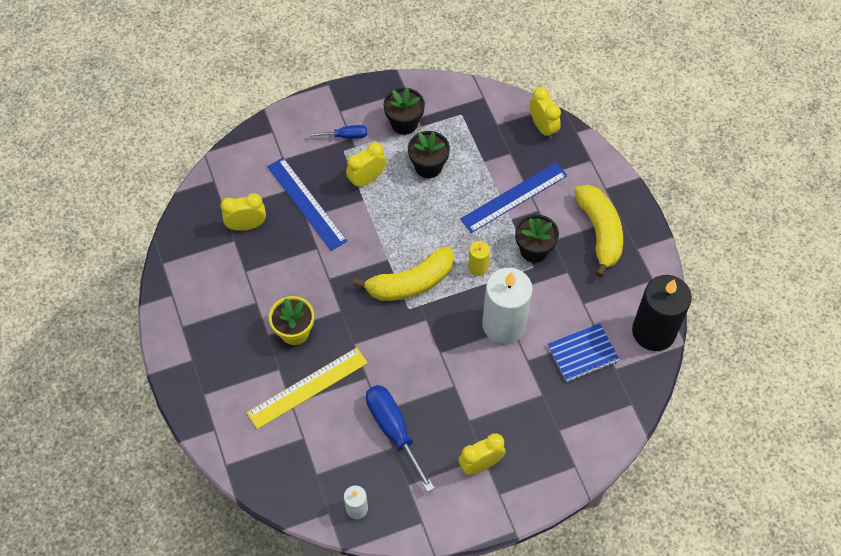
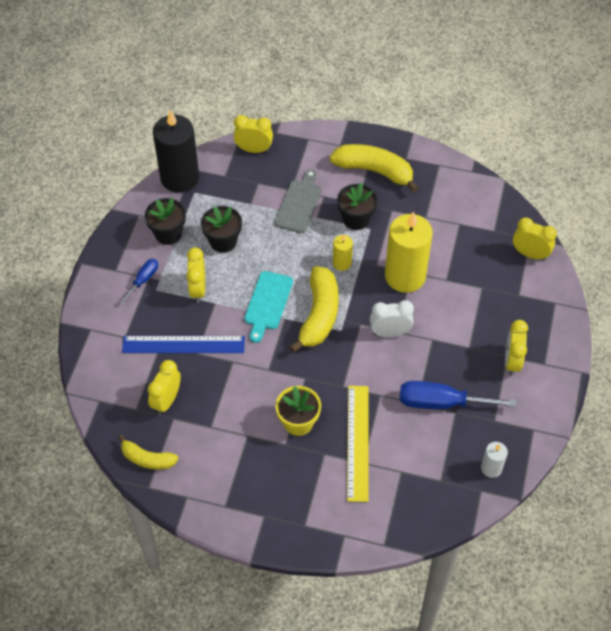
camera: 55 degrees left, 5 degrees down
(186, 246) = (147, 459): none -> yellow banana
(392, 237) = (267, 303): none -> turquoise cutting board
(435, 347) = (390, 332): none -> white clock
(504, 324) = (405, 276): white candle -> yellow candle
(514, 197) = (299, 204): blue ruler -> grey cutting board
(583, 353) = (467, 242): blue notebook -> none
(613, 414) = (530, 254): none -> yellow clock
(653, 331) = (481, 190): black candle -> black candle (179, 178)

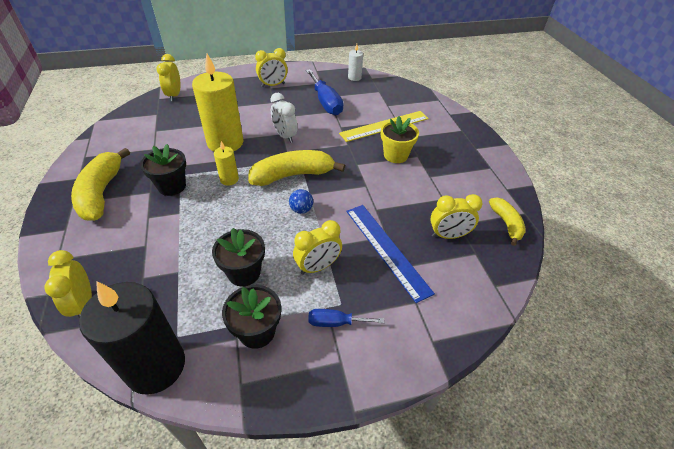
camera: 120 degrees left, 10 degrees down
(267, 303) = (301, 210): turquoise cutting board -> blue ball
(299, 204) = (165, 231): grey cutting board -> none

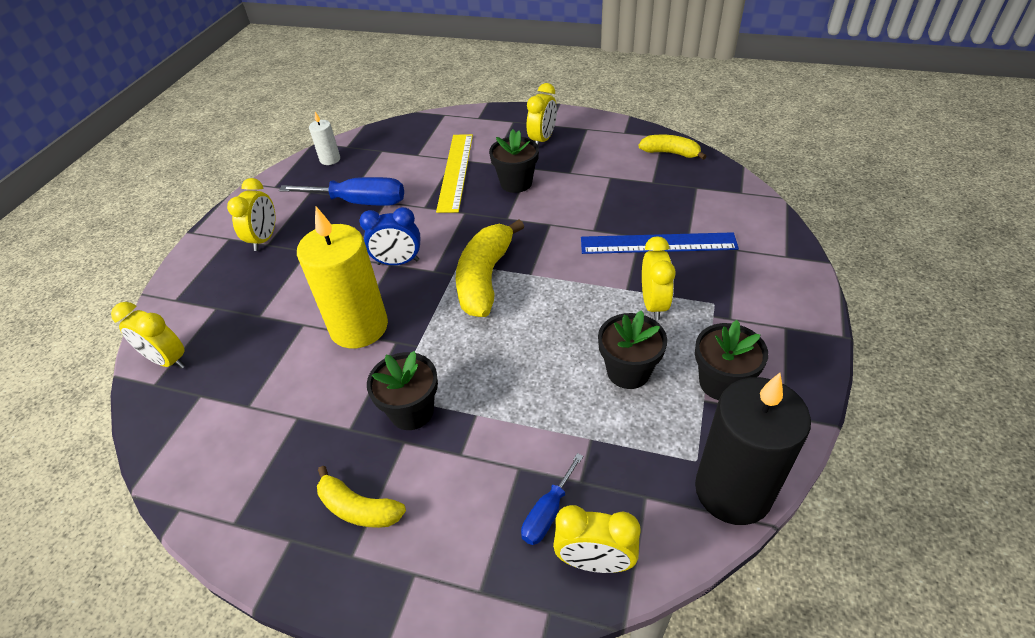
camera: 55 degrees left, 0 degrees up
(101, 193) = (358, 508): yellow banana -> yellow banana, size x0.59
(229, 179) = (445, 343): yellow candle -> none
(285, 136) = (398, 262): white clock -> blue clock
(301, 210) = (554, 290): blue ball -> none
(336, 322) = (736, 315): blue screwdriver -> blue screwdriver (548, 512)
(395, 155) = (516, 183): yellow flower pot -> black flower pot
(448, 235) = (663, 194): yellow clock -> yellow clock (542, 140)

